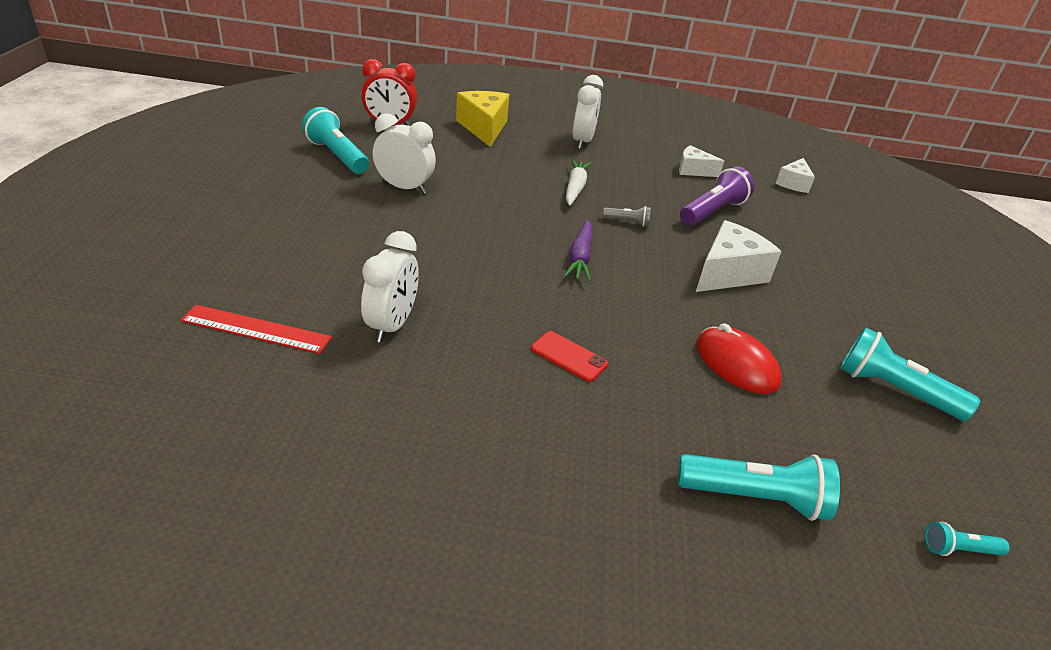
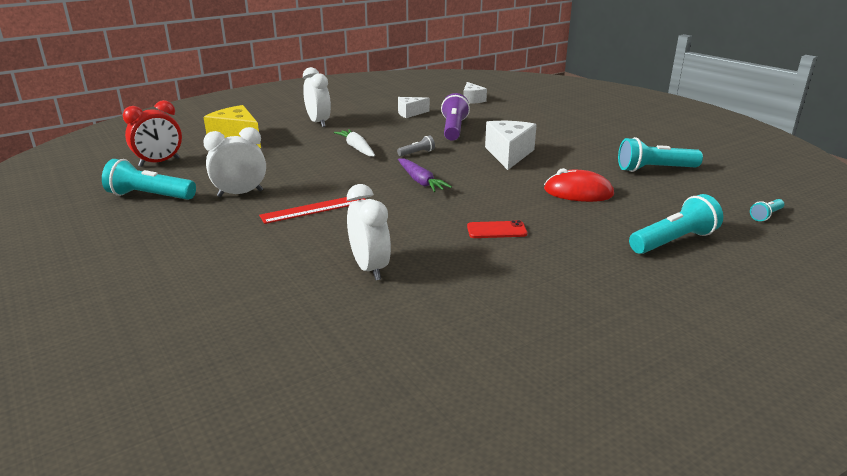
camera: 35 degrees left, 10 degrees down
(256, 329) = (280, 318): red ruler -> red ruler (314, 209)

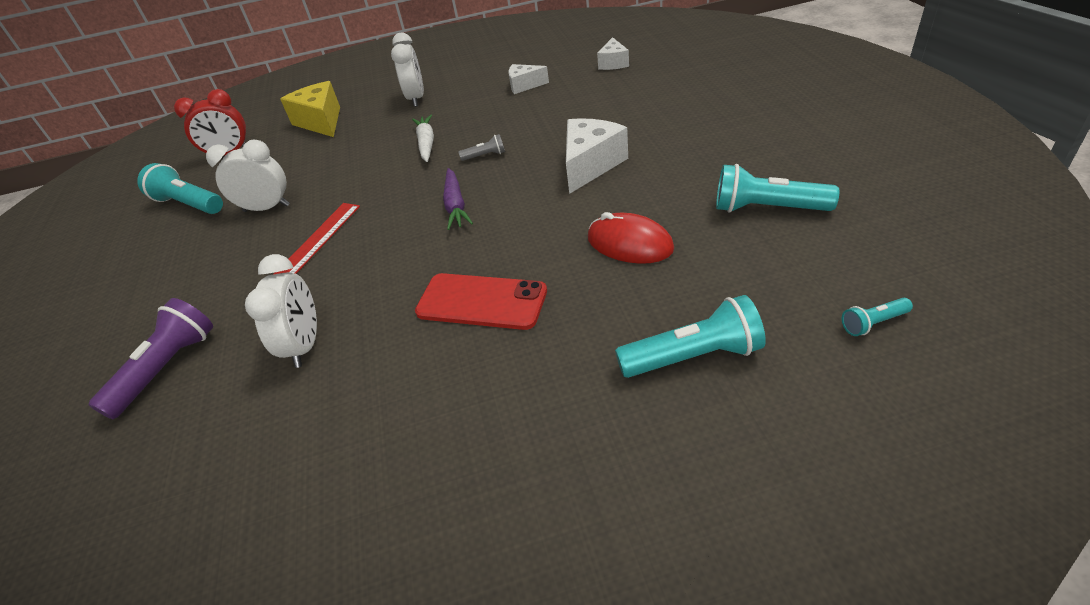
camera: 25 degrees right, 15 degrees up
(314, 209) = (318, 240): red ruler -> red ruler turned 60 degrees counterclockwise
(453, 129) = (555, 115): purple flashlight -> purple flashlight (167, 368)
(496, 230) = (481, 301): red phone -> red phone, size x1.74

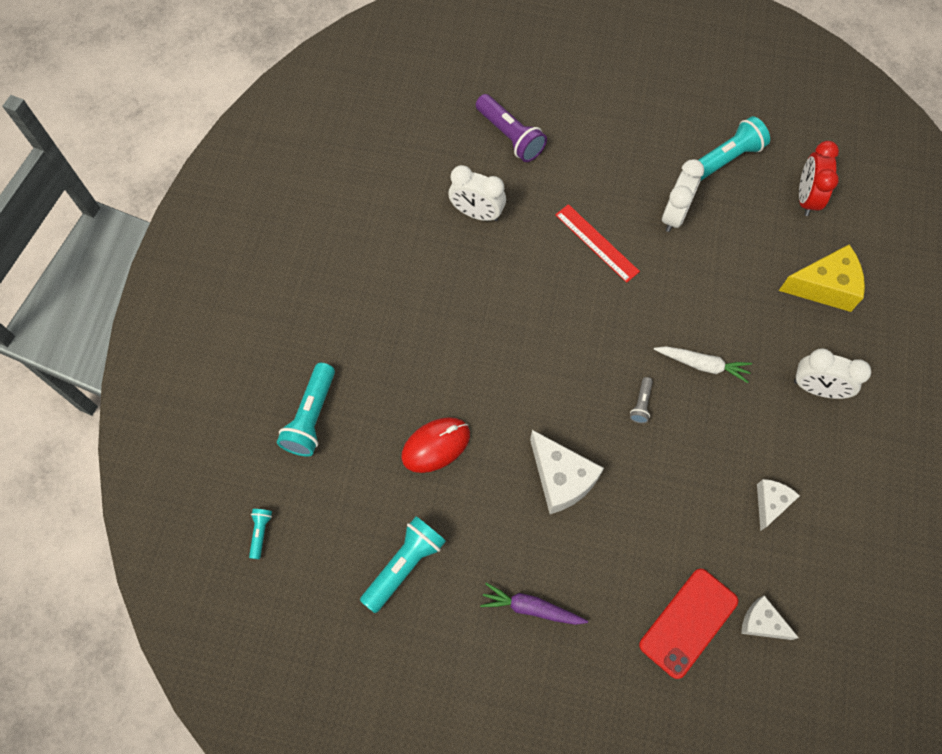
camera: 110 degrees right, 25 degrees up
(455, 205) = (575, 351): purple carrot -> purple carrot (531, 608)
(481, 301) = (444, 325): red phone -> red phone (688, 623)

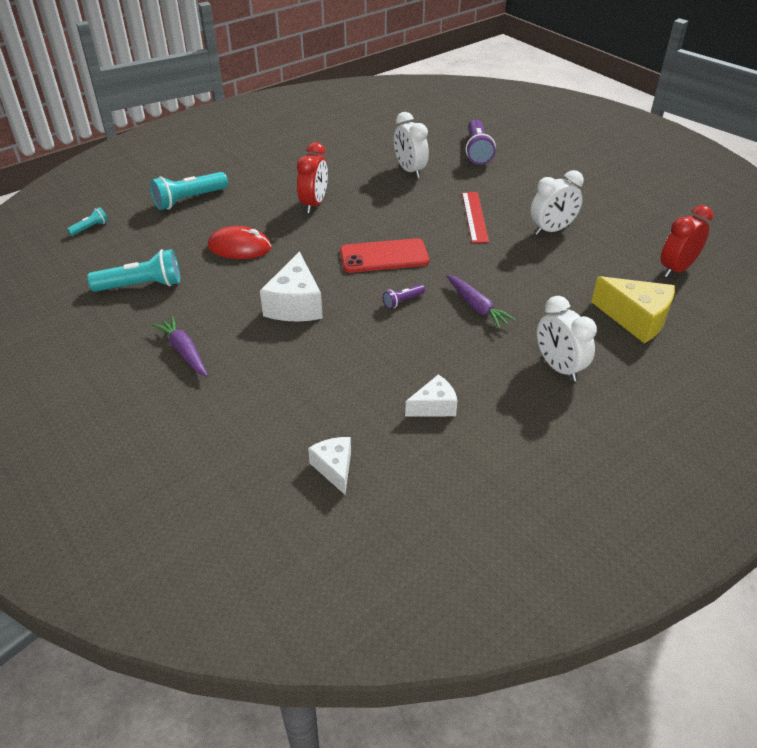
camera: 40 degrees right, 25 degrees down
(439, 332) = (314, 204): none -> red clock
(641, 404) = (403, 301): grey flashlight -> purple flashlight
(688, 623) = (278, 430): red phone -> red phone (384, 256)
(702, 365) = (477, 307): white carrot -> purple carrot
(726, 158) = (629, 223): turquoise flashlight -> none

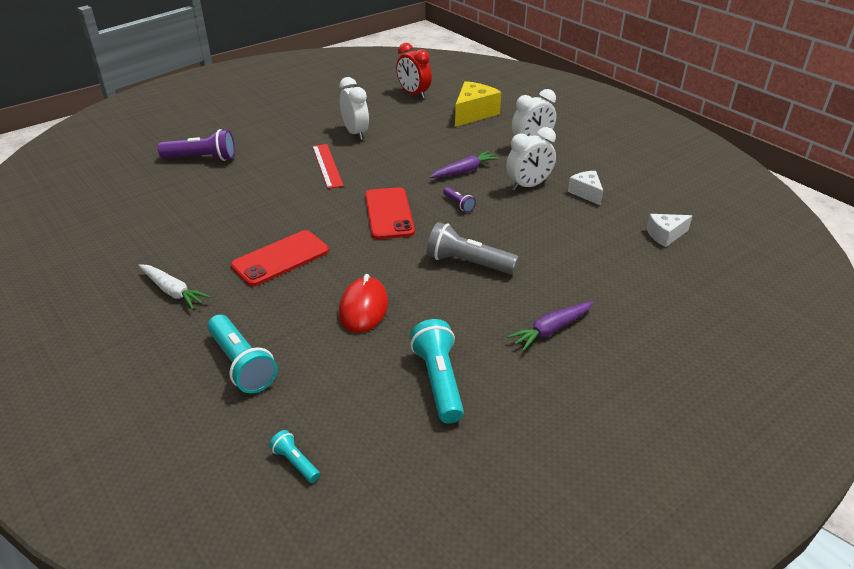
camera: 90 degrees left, 5 degrees down
(277, 164) = (173, 291): none -> white carrot
(295, 304) = (467, 263): white cheese -> grey flashlight
(314, 204) = (280, 258): red clock -> red phone
(410, 170) = (227, 197): white clock -> white clock (528, 185)
(475, 216) = (327, 165): red ruler -> red ruler turned 75 degrees clockwise

